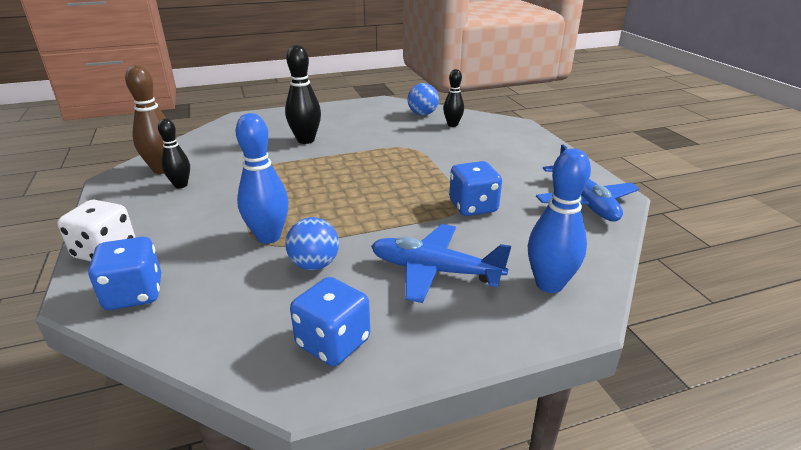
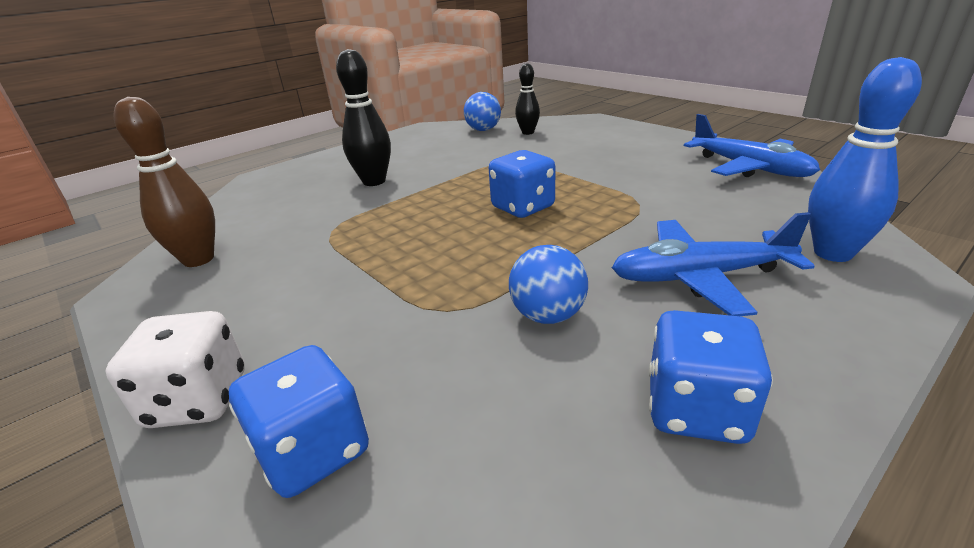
camera: 20 degrees left, 0 degrees up
(181, 185) = (246, 272): black bowling pin -> none
(268, 237) = (446, 300): blue bowling pin -> none
(473, 207) = (650, 200): blue dice -> blue dice (523, 207)

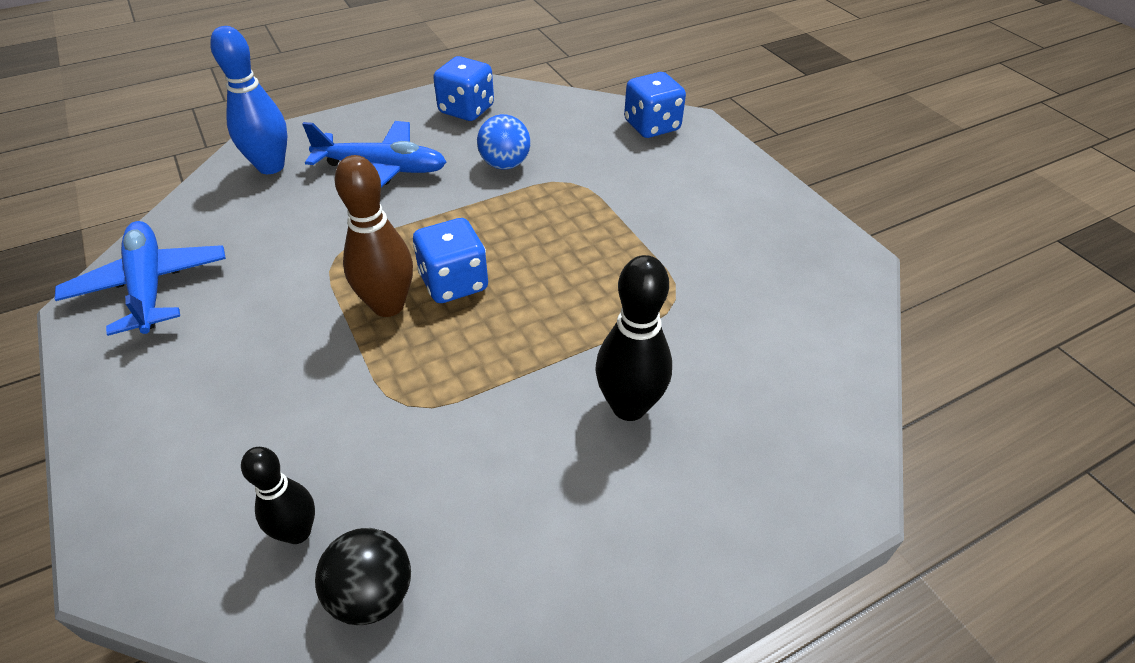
camera: 170 degrees left, 15 degrees up
(198, 259) = (810, 286): brown bowling pin -> brown bowling pin (388, 305)
(198, 400) = (725, 158): white dice -> none
(483, 130) = (372, 594): blue ball -> black ball

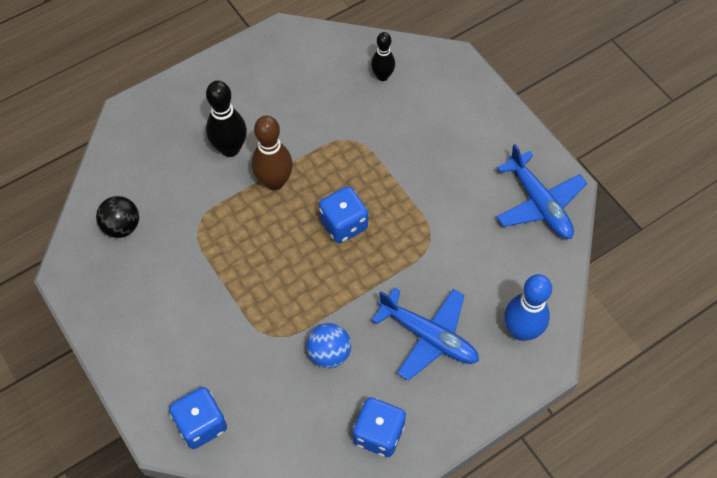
camera: 175 degrees right, 15 degrees up
(372, 594) = (341, 56): black ball -> black ball (122, 226)
(382, 169) = (429, 337): blue plane -> blue plane turned 150 degrees counterclockwise
(388, 305) = (381, 202): brown bowling pin -> brown bowling pin (274, 182)

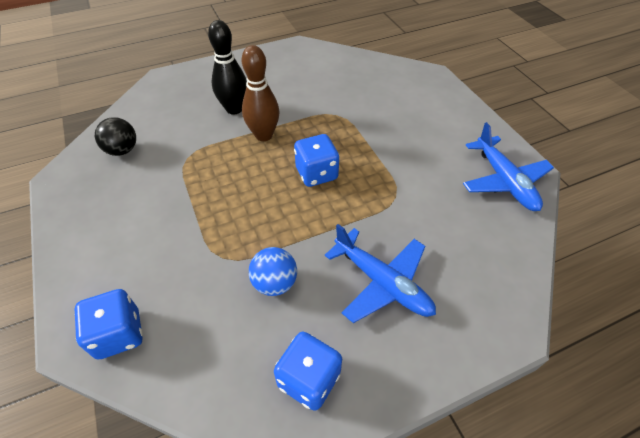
camera: 10 degrees right, 10 degrees down
(382, 76) = (371, 78): black bowling pin -> none
(521, 331) = (483, 292): blue bowling pin -> none

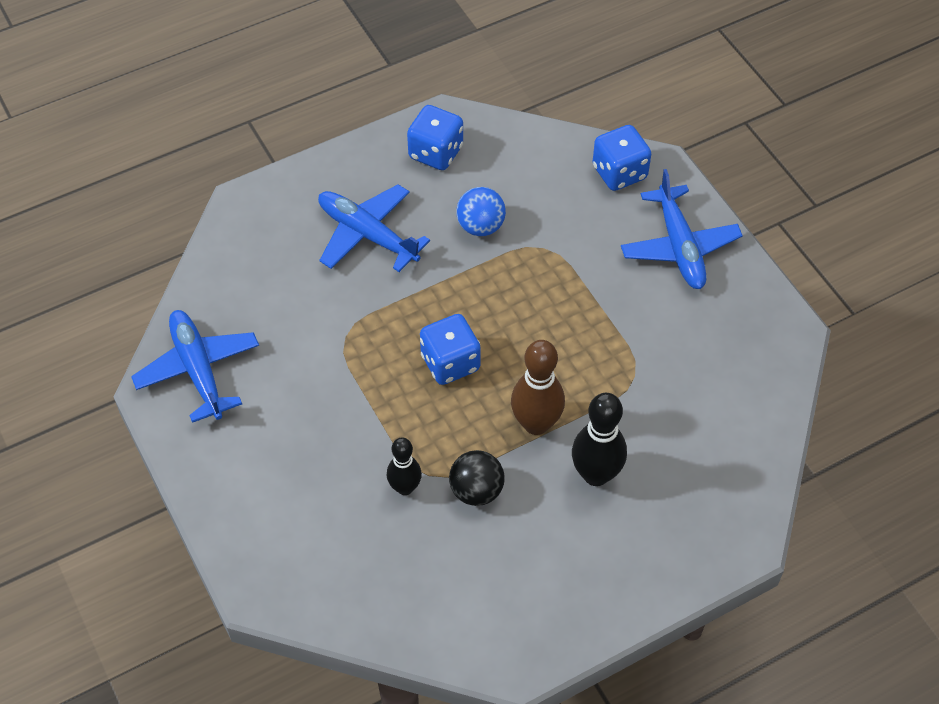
camera: 175 degrees right, 5 degrees up
(103, 249) = (679, 247): none -> blue plane
(122, 150) = (731, 381): black ball -> black ball (476, 490)
(352, 110) = (405, 487): none -> black bowling pin

